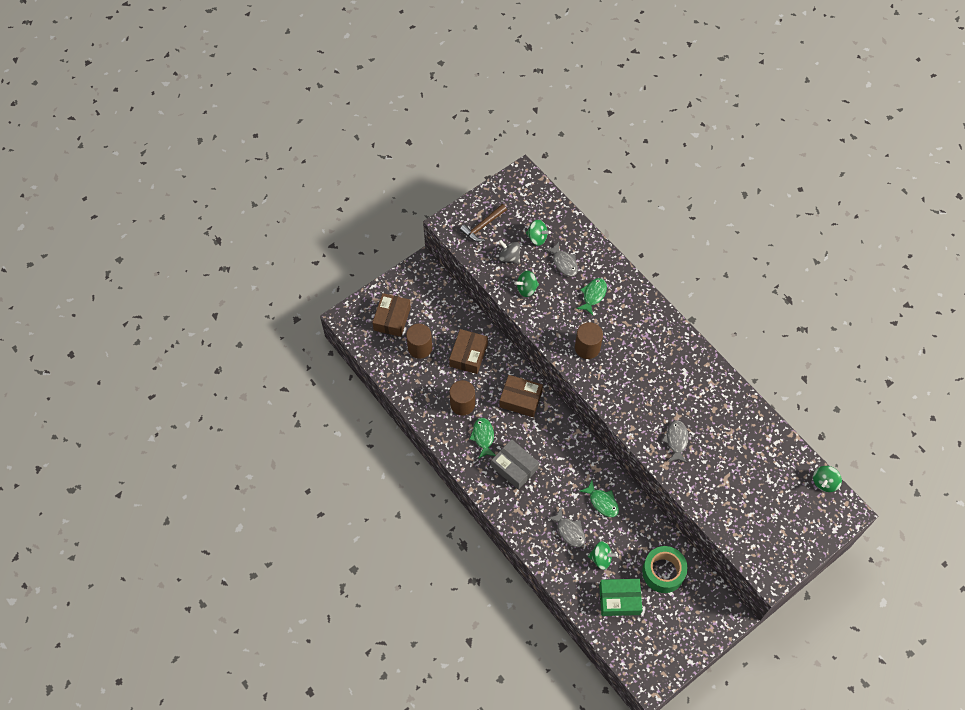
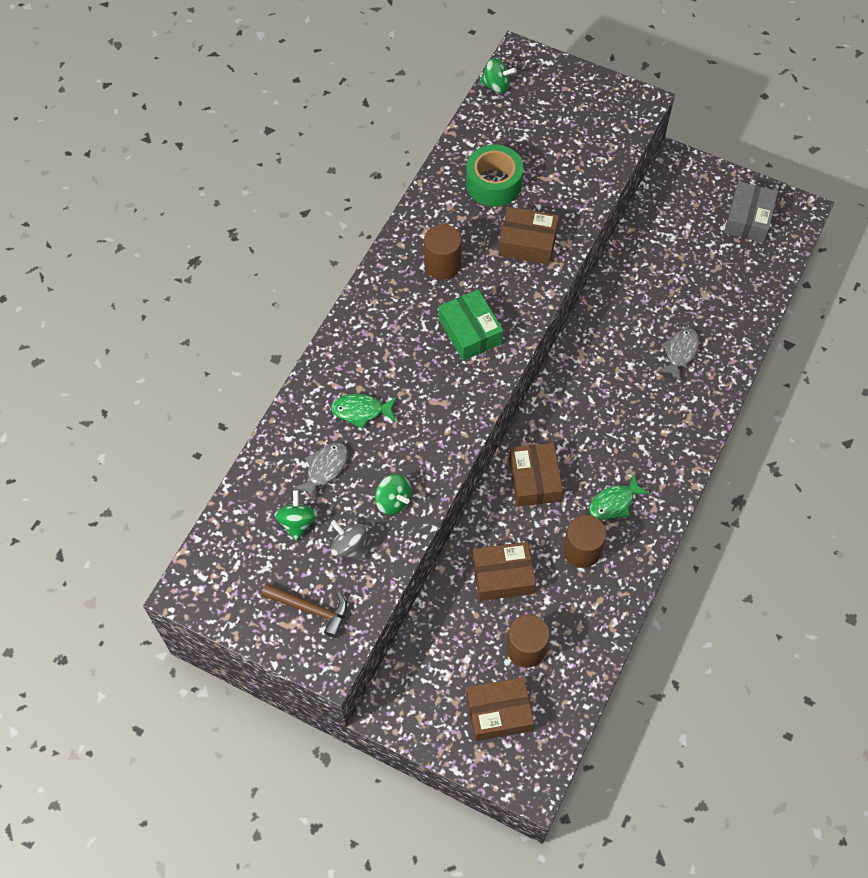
camera: 115 degrees left, 0 degrees up
(509, 257) = (349, 547): grey spinning top -> grey spinning top turned 120 degrees clockwise
(514, 467) = (634, 447): grey box -> grey box (748, 219)
(587, 348) = (449, 387): brown cylinder -> brown cylinder (442, 265)
(601, 558) = (692, 307): green spinning top -> none
(602, 502) = (621, 332): green fish -> none
(619, 599) = (729, 271): green box -> green box (470, 331)
(663, 572) = (669, 240): green tape -> green tape (493, 183)
(676, 440) = (527, 242): grey fish -> brown box

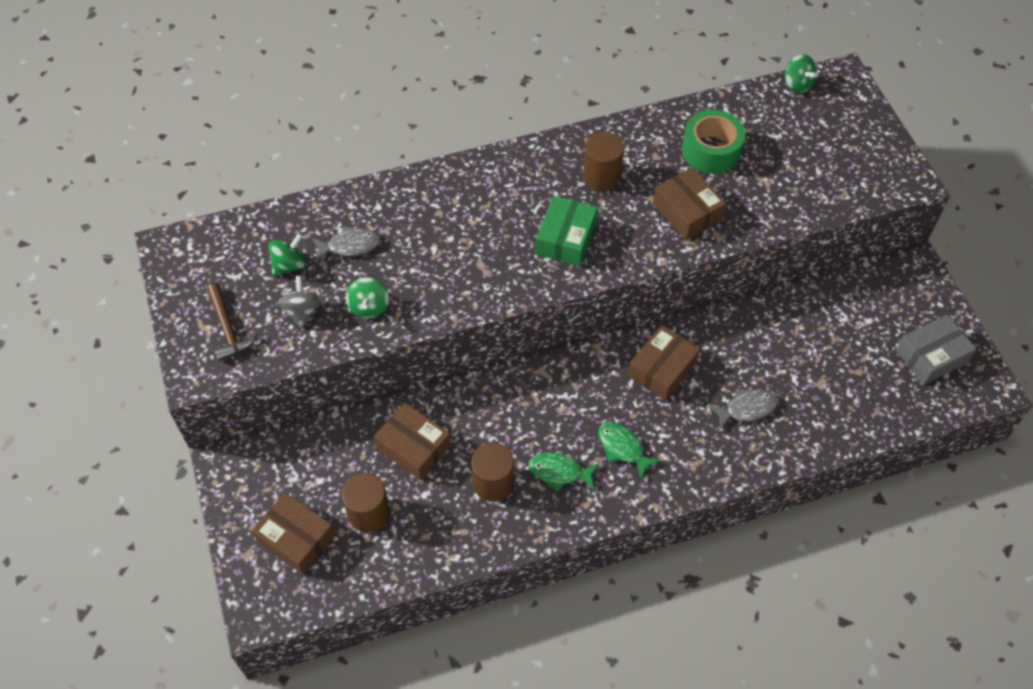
camera: 45 degrees right, 5 degrees down
(361, 411) = (421, 229): green fish -> green fish (622, 448)
(534, 480) = (518, 401): brown box -> brown box (662, 369)

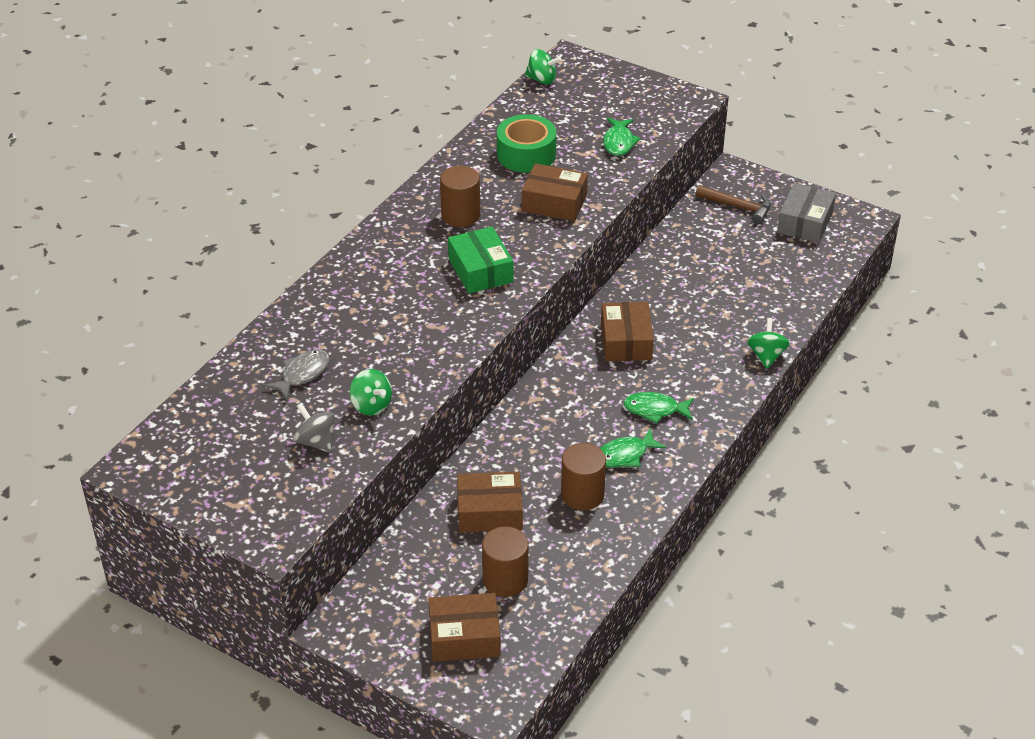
camera: 40 degrees left, 15 degrees down
(228, 329) = (262, 492): brown hammer -> brown hammer (738, 207)
(289, 265) = (263, 417): green spinning top -> green spinning top (766, 355)
(746, 409) = (716, 330): grey fish -> none
(801, 185) = (619, 142): none -> green fish

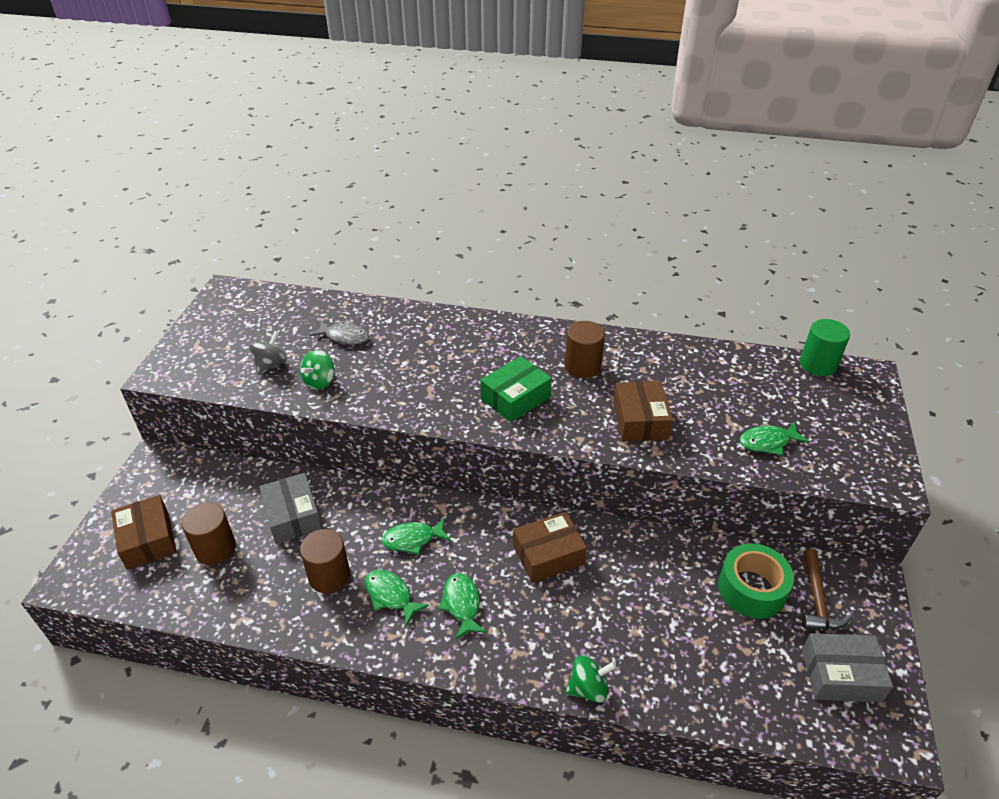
camera: 70 degrees right, 0 degrees up
(489, 512) = (293, 516): brown box -> grey box
(526, 154) = (697, 383): green tape -> green tape (751, 589)
(542, 80) = (817, 365): green spinning top -> green cylinder
(565, 427) = (412, 539): none -> green fish

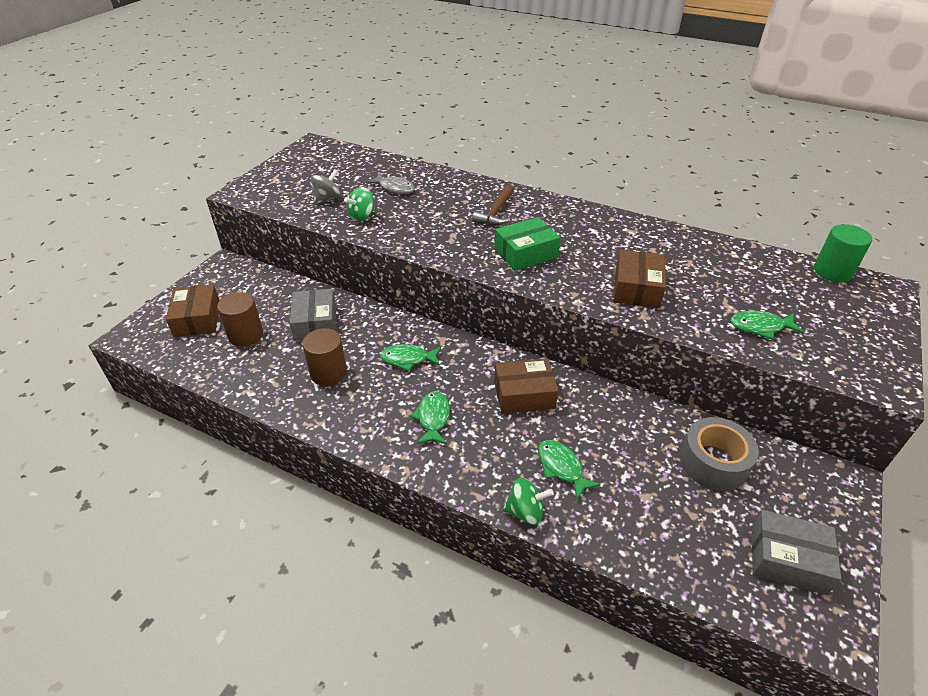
camera: 15 degrees right, 0 degrees up
(391, 596) = (374, 398): green fish -> green fish (561, 468)
(582, 366) = (596, 239): brown cylinder -> none
(751, 589) = (713, 462): green tape -> grey tape
(817, 600) = (780, 486): brown hammer -> brown hammer (496, 212)

